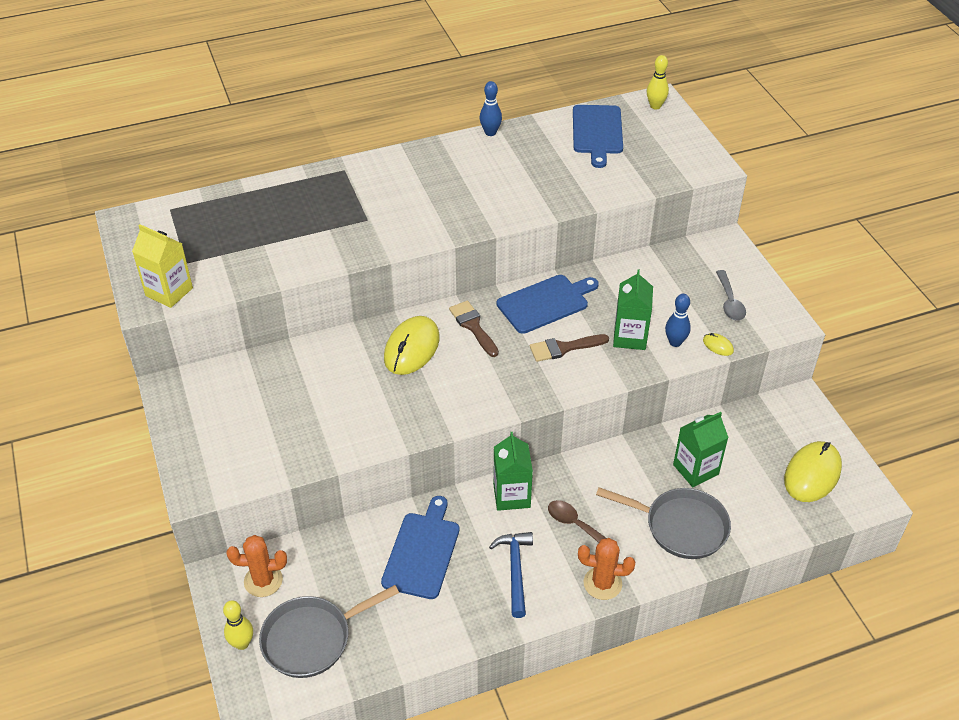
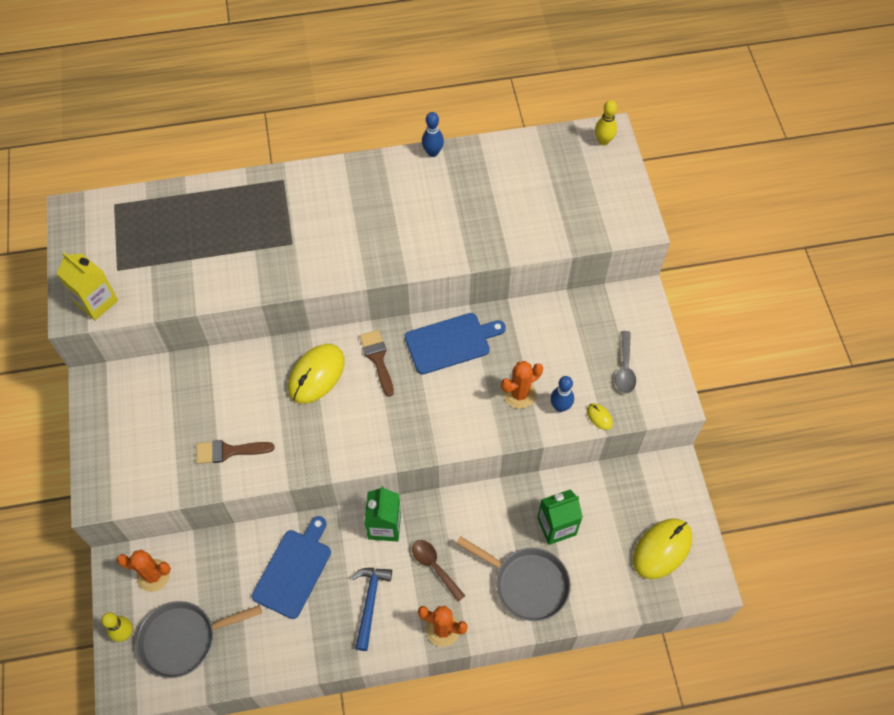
camera: 10 degrees right, 15 degrees up
(563, 348) = (455, 397): brown brush -> brown brush (229, 451)
(597, 132) = (537, 167): blue cutting board -> none
(630, 337) = (519, 394): green carton -> orange cactus

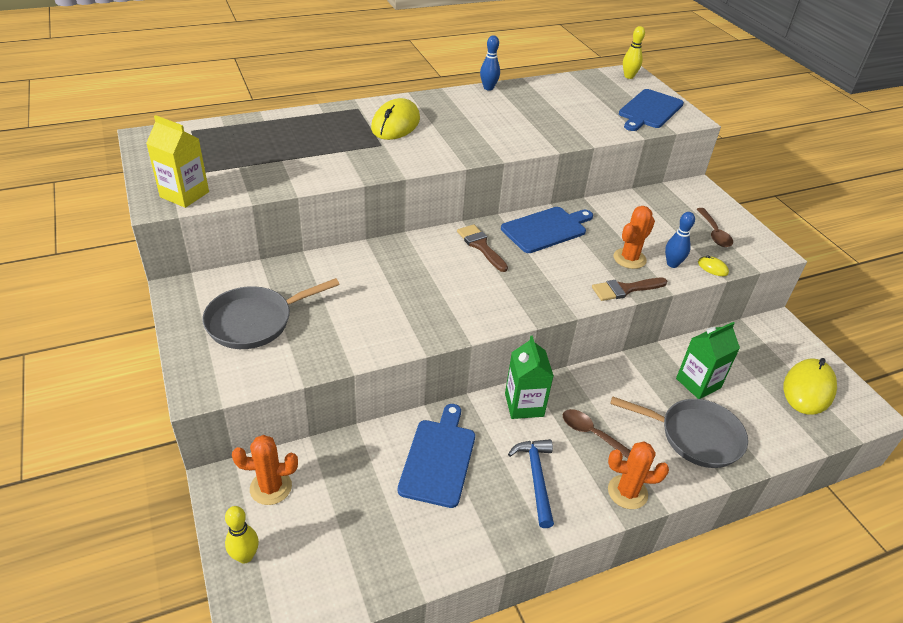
camera: 15 degrees left, 20 degrees down
(184, 639) = (324, 551): grey pan -> grey pan (255, 321)
(229, 451) = (349, 330): brown brush -> brown brush (625, 289)
(316, 375) = (423, 262): yellow mouse -> yellow mouse (395, 124)
(599, 207) = (649, 110): none -> blue cutting board
(625, 368) = (714, 233): grey spoon -> brown spoon

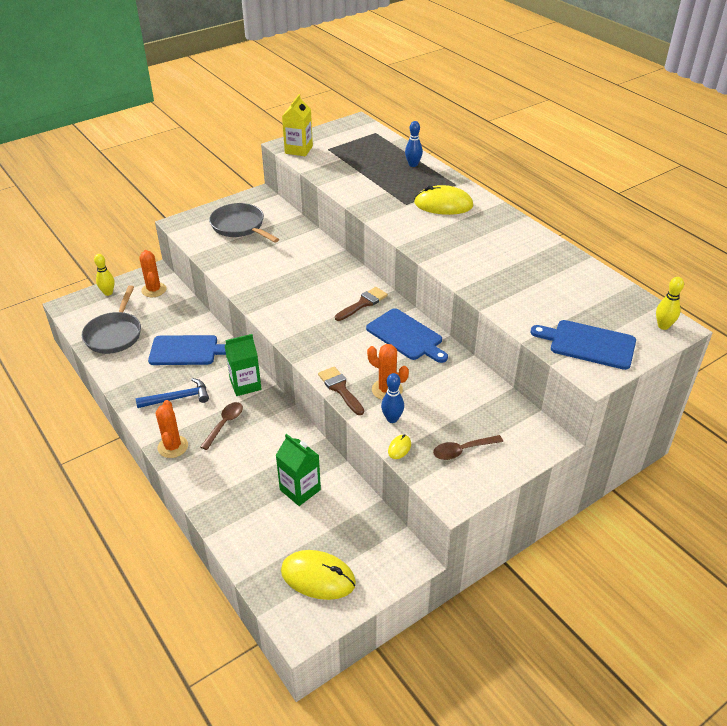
camera: 80 degrees right, 0 degrees up
(488, 88) = (549, 239): blue bowling pin -> blue bowling pin (413, 164)
(694, 436) = (236, 487): grey pan -> grey pan (114, 334)

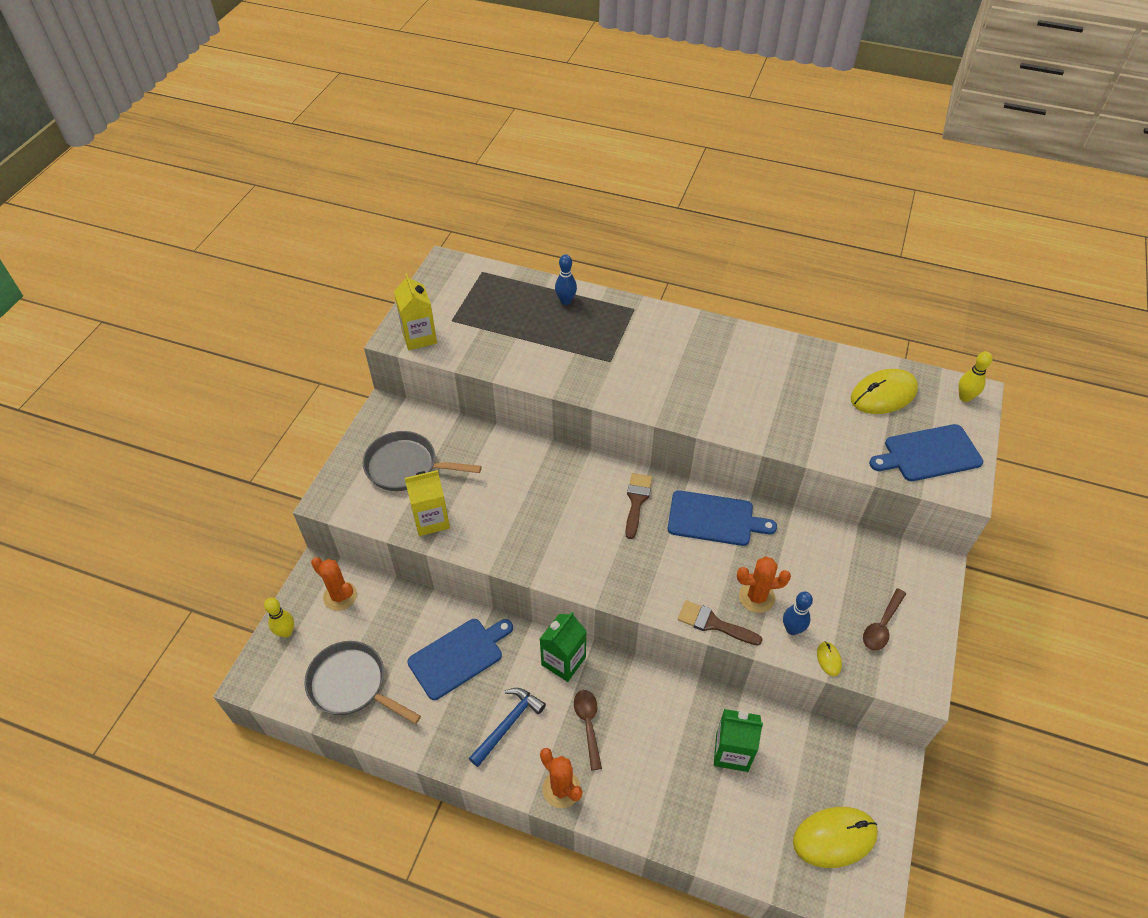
camera: 35 degrees left, 10 degrees up
(114, 334) = (352, 685): grey pan -> grey pan turned 150 degrees clockwise
(225, 257) = (431, 520): none -> yellow carton
(443, 204) = (647, 343): yellow mouse -> yellow mouse (883, 394)

